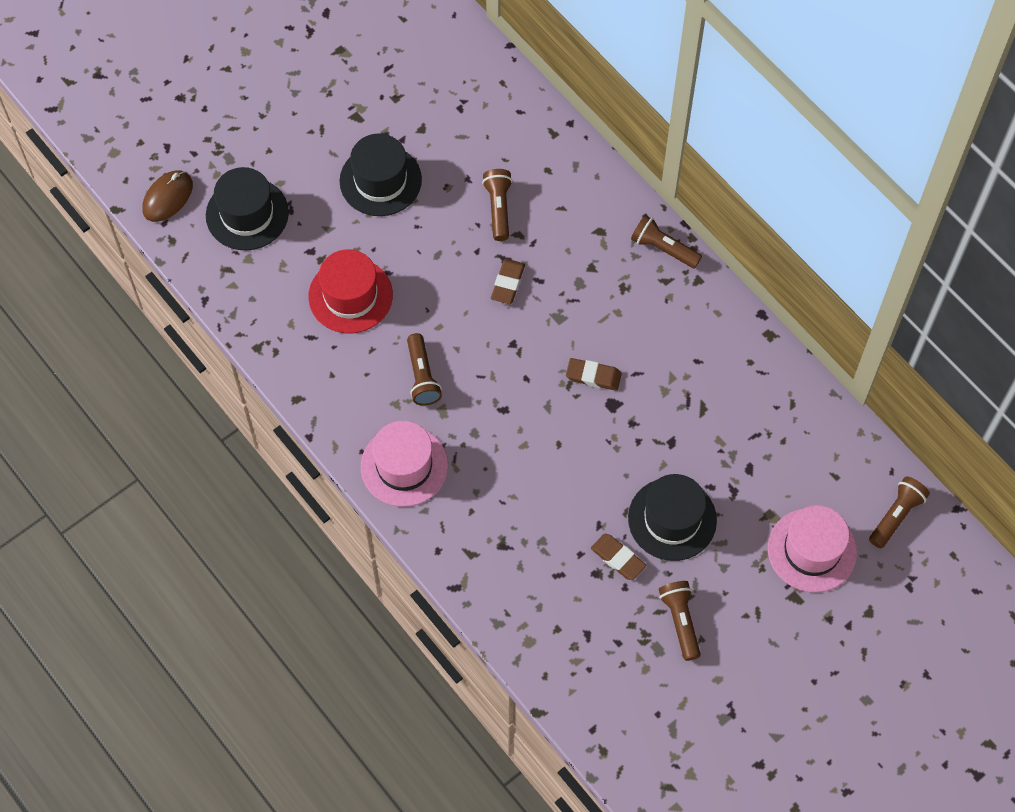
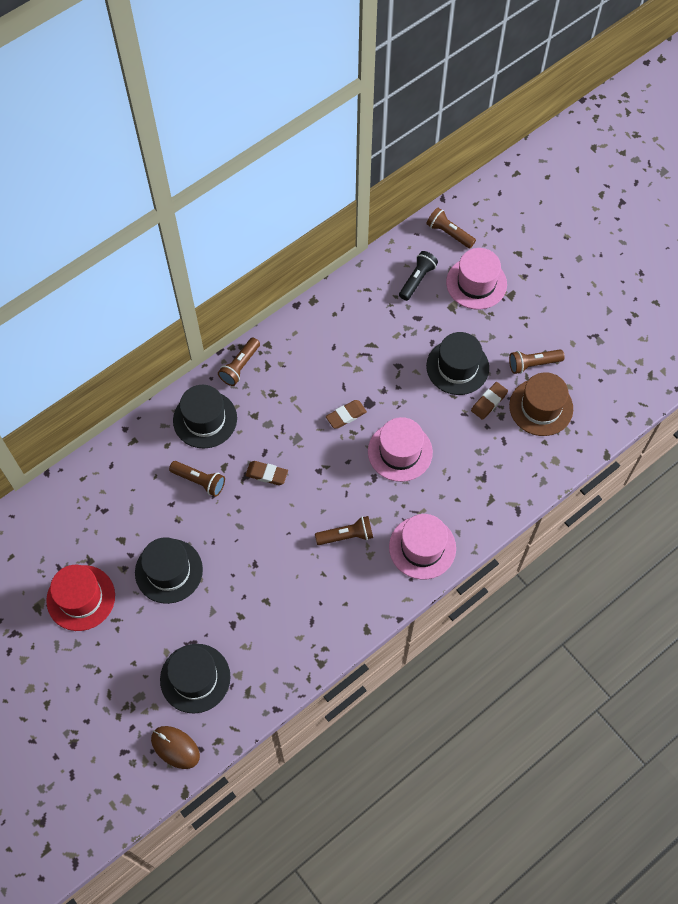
camera: 90 degrees left, 0 degrees up
(350, 296) = (275, 591): red hat -> red hat (81, 598)
(498, 208) = (199, 481): brown flashlight -> brown flashlight turned 150 degrees counterclockwise
(540, 442) = (400, 452): none -> pink hat
(585, 211) = (205, 419): none -> black hat
(593, 376) = (346, 415): brown eraser -> brown eraser turned 45 degrees clockwise
(611, 628) = (541, 407): none -> brown hat
(813, 470) = (417, 279): none -> black flashlight

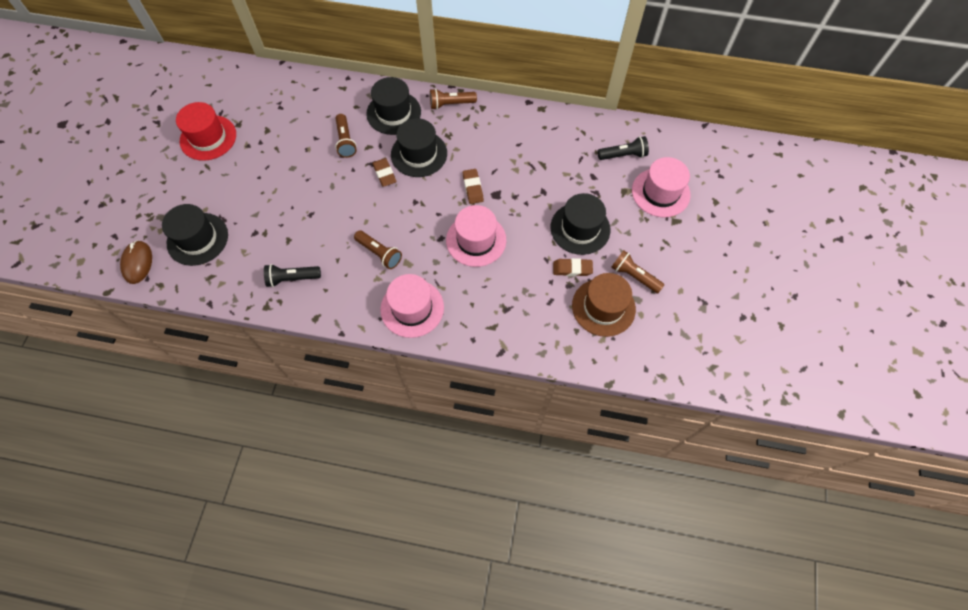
camera: 50 degrees right, 0 degrees up
(169, 571) = (265, 170): black hat -> black hat (419, 154)
(310, 623) = (292, 278): none -> black flashlight
(346, 415) = (473, 188): brown eraser -> brown eraser turned 60 degrees clockwise
(449, 233) = (681, 148): brown flashlight -> none

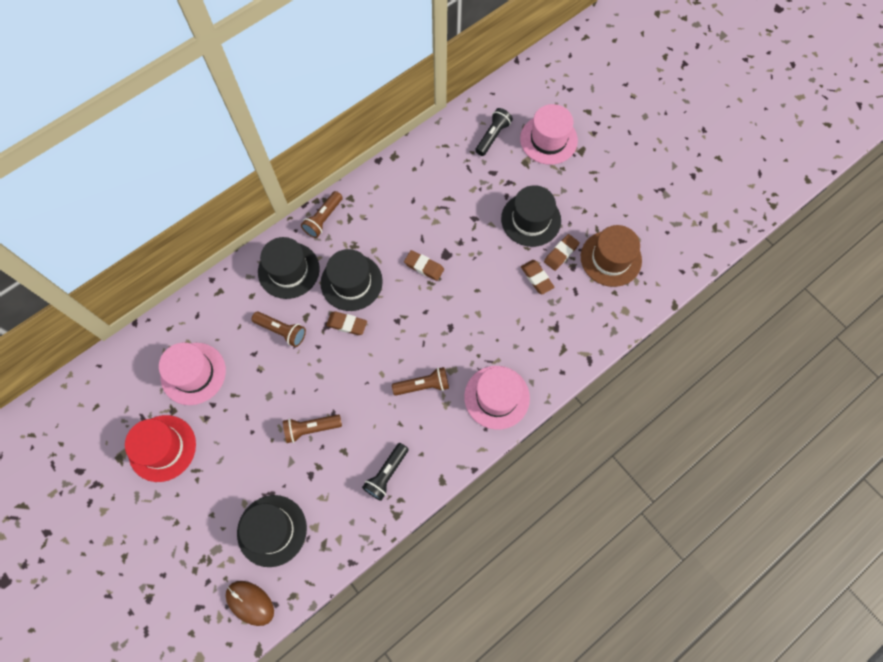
camera: 50 degrees left, 5 degrees up
(476, 240) = (475, 302): pink hat -> pink hat (193, 373)
(535, 267) = (536, 278): none -> brown eraser
(634, 276) = (602, 217): brown flashlight -> brown flashlight (311, 429)

